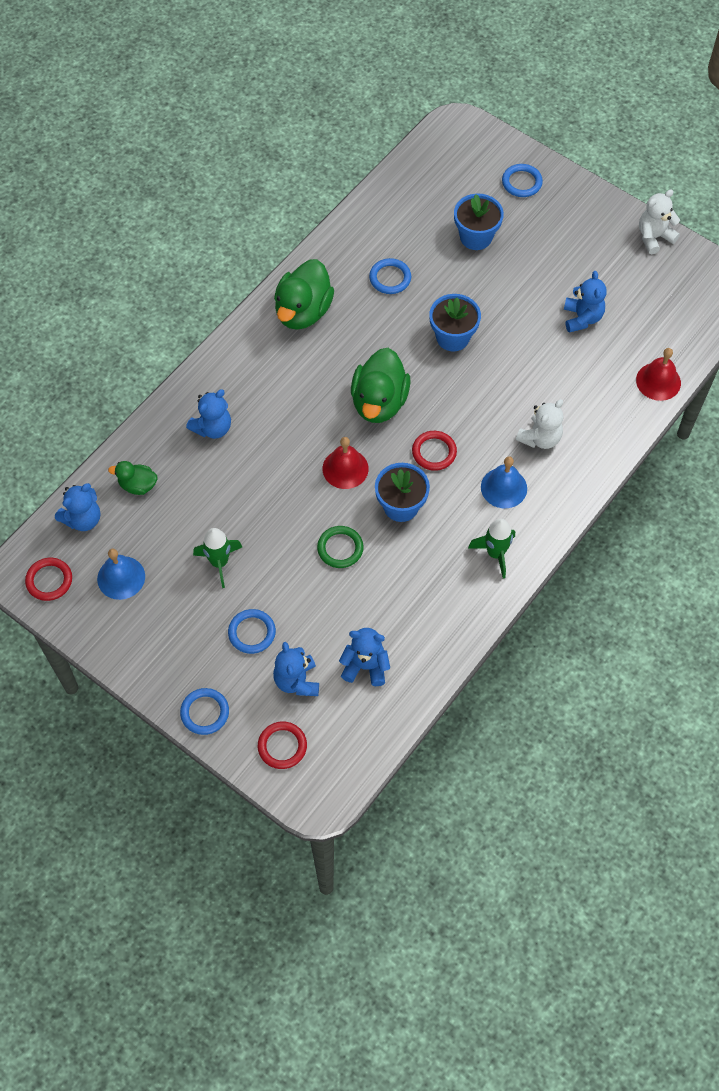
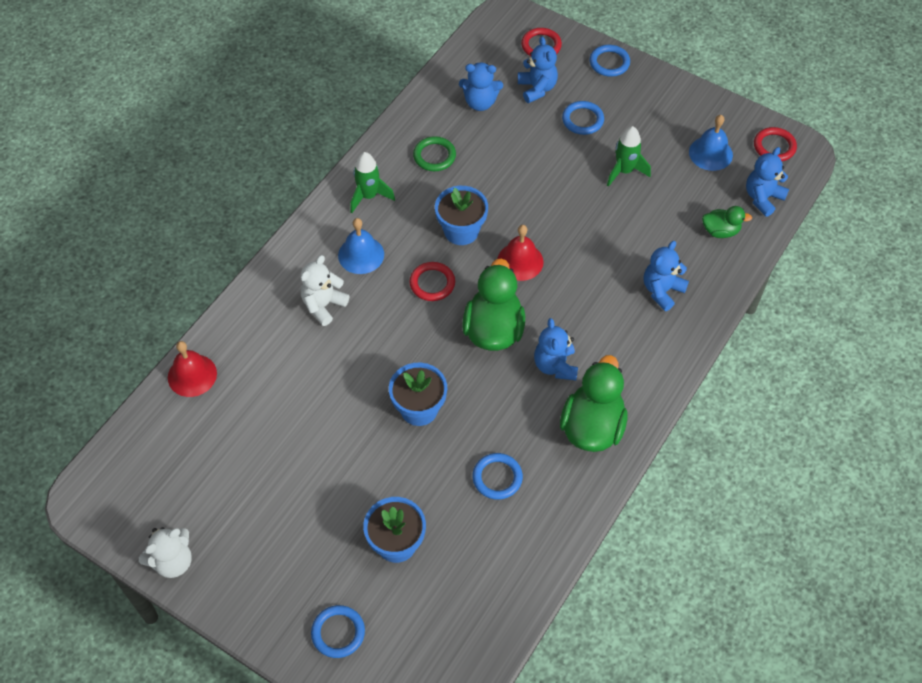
camera: 175 degrees right, 5 degrees down
(340, 548) = (515, 190): green ring -> green ring (434, 156)
(582, 318) = (271, 444): blue teddy bear -> blue teddy bear (555, 366)

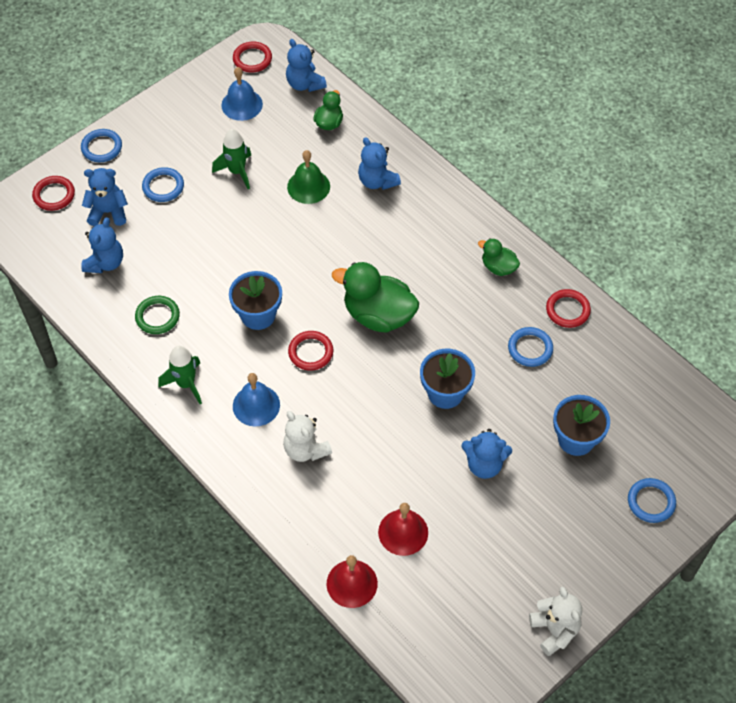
camera: 75 degrees left, 0 degrees up
(520, 261) = (309, 277): red bell -> red bell (403, 532)
(555, 366) = (430, 278): blue teddy bear -> blue teddy bear (484, 464)
(559, 506) = (567, 310): none -> red ring
(592, 427) = (498, 267): green duck -> green duck, size x0.53
(630, 233) = (308, 186): none -> green bell

